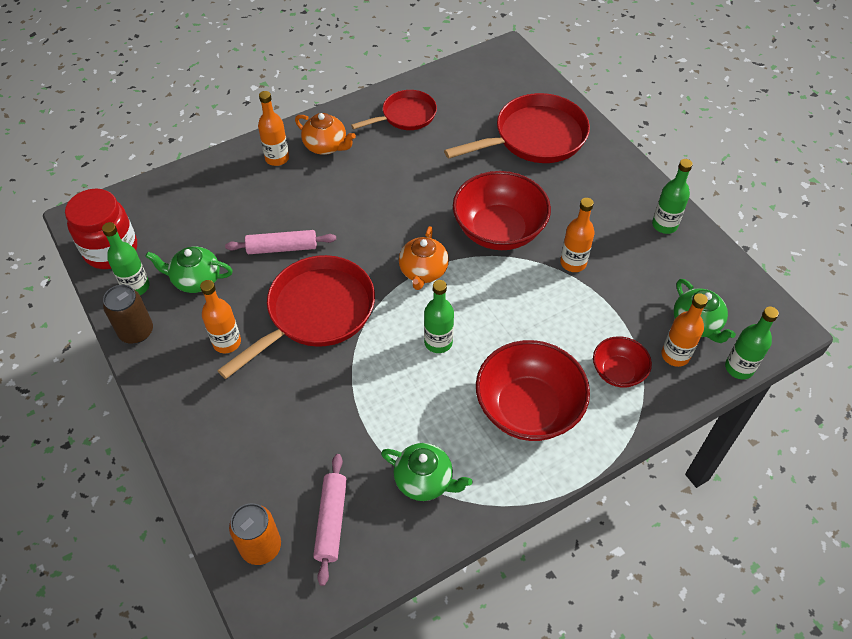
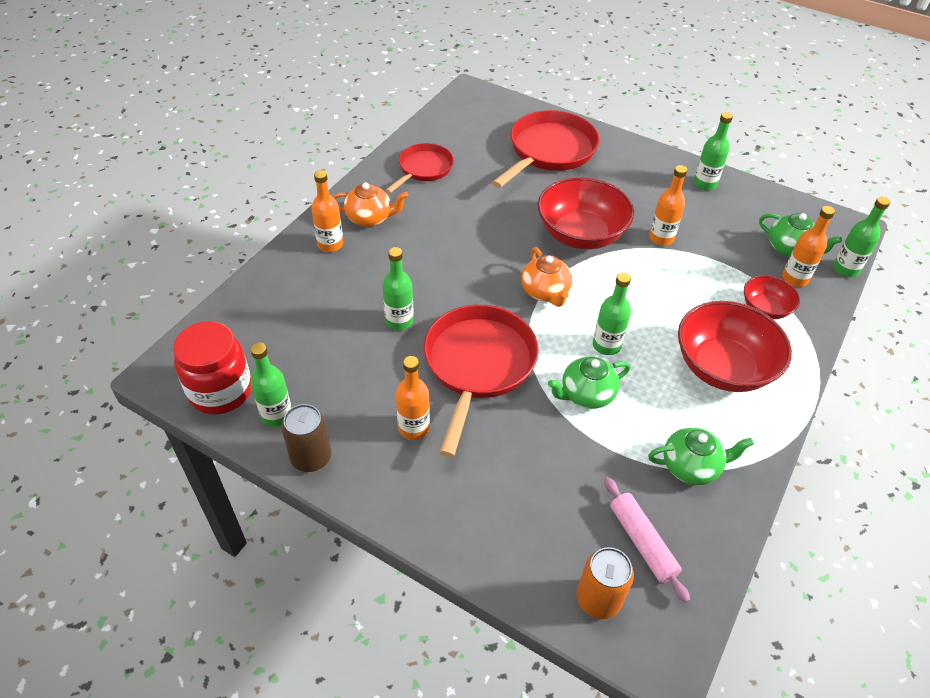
camera: 30 degrees left, 5 degrees down
(196, 280) = (335, 383): green teapot -> green teapot (586, 394)
(282, 248) = (399, 321): pink rolling pin -> green bottle

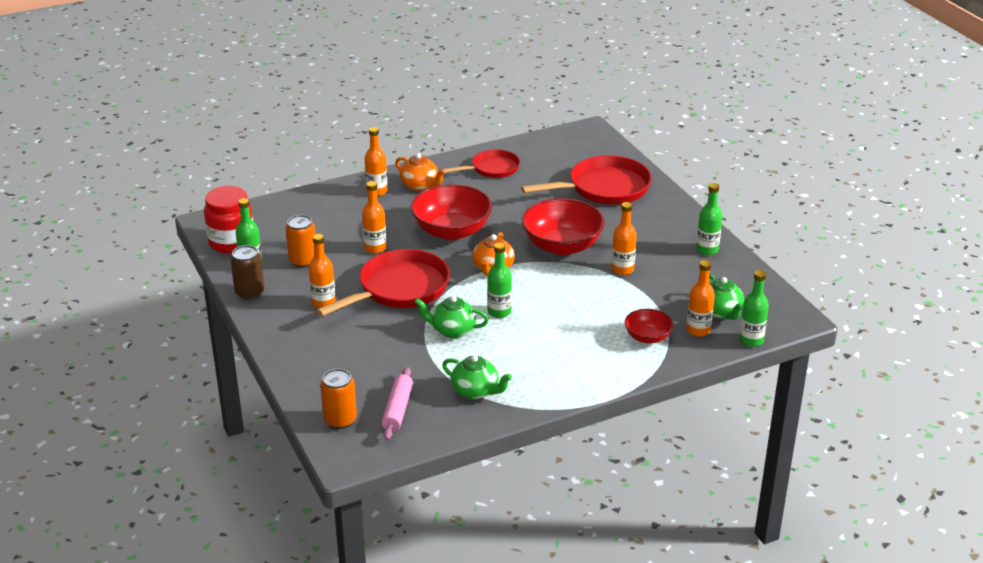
camera: 35 degrees right, 15 degrees down
(334, 378) = (303, 261): none -> orange can
(399, 321) = (375, 248): green bottle -> orange bottle
(723, 367) = (568, 354): red bowl -> red bowl (451, 231)

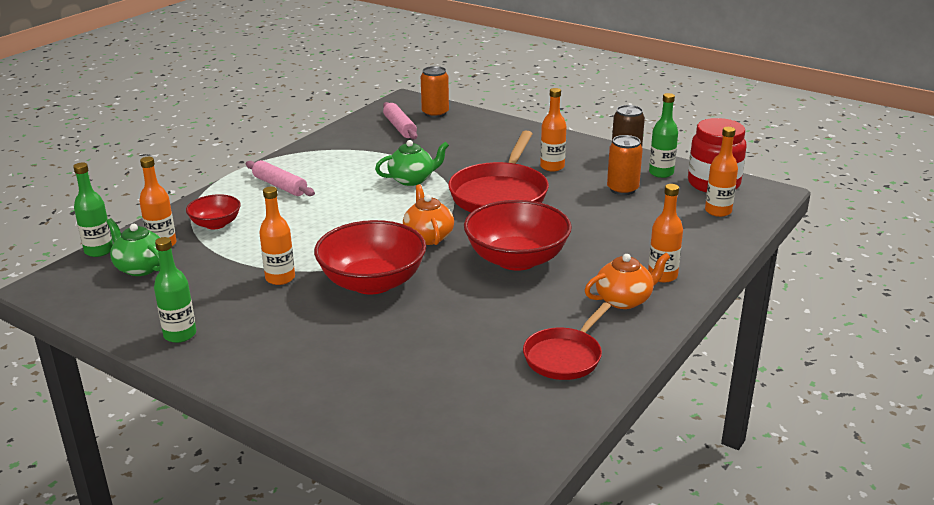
camera: 150 degrees right, 5 degrees down
(375, 248) = (573, 219): orange bottle -> orange bottle (718, 211)
(420, 185) = (624, 300): orange teapot -> orange teapot turned 150 degrees clockwise
(476, 391) = (349, 150): green teapot -> none
(499, 312) = (383, 204): green bottle -> none
(571, 364) = (280, 186): none -> pink rolling pin
(604, 188) = (378, 380): red pan -> none

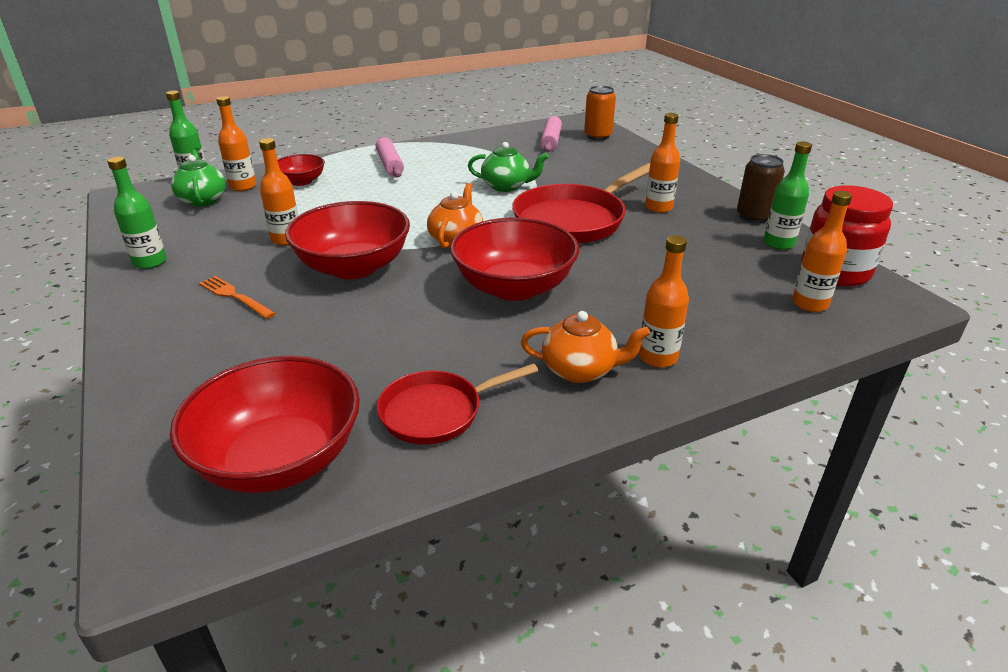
camera: 30 degrees right, 5 degrees up
(304, 335) = (234, 296): none -> orange fork
(499, 420) = (279, 459): none -> red bowl
(622, 189) = (713, 249): orange can -> none

